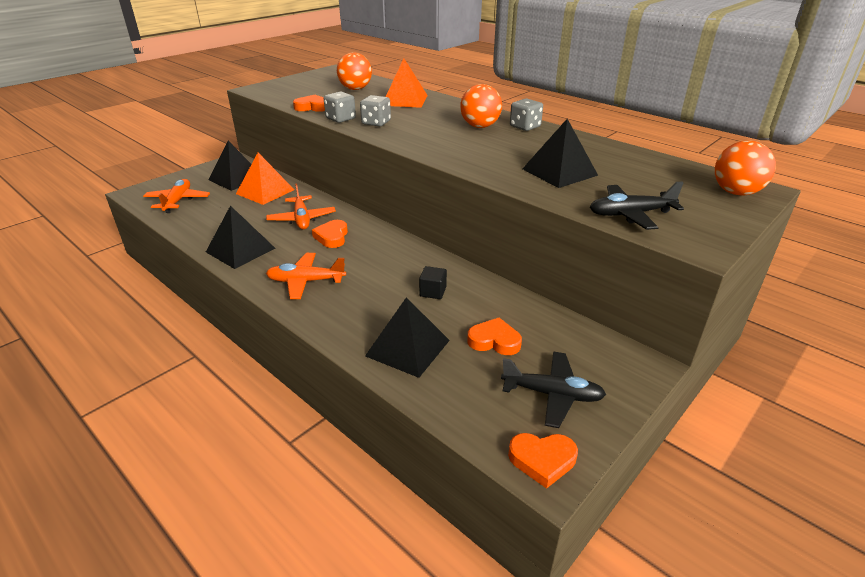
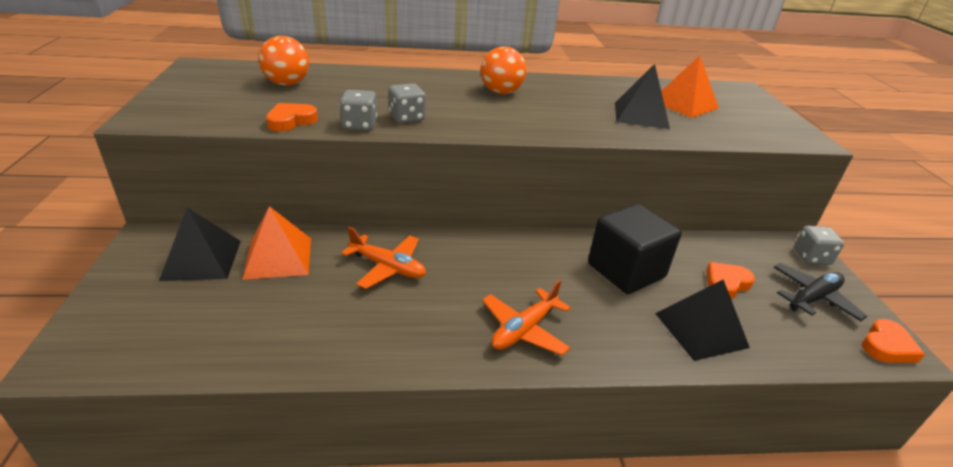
camera: 50 degrees left, 0 degrees up
(178, 201) = (171, 333): orange plane -> none
(240, 250) = (393, 341): black pyramid -> none
(332, 237) = (456, 269): orange heart -> none
(404, 100) = (373, 83): orange pyramid -> orange pyramid (684, 104)
(433, 292) = (626, 271): black cube -> black cube, size x2.37
(525, 127) = (532, 82): grey dice -> grey dice (811, 257)
(630, 214) = (742, 133): black plane -> none
(736, 192) = (741, 94): orange ball -> none

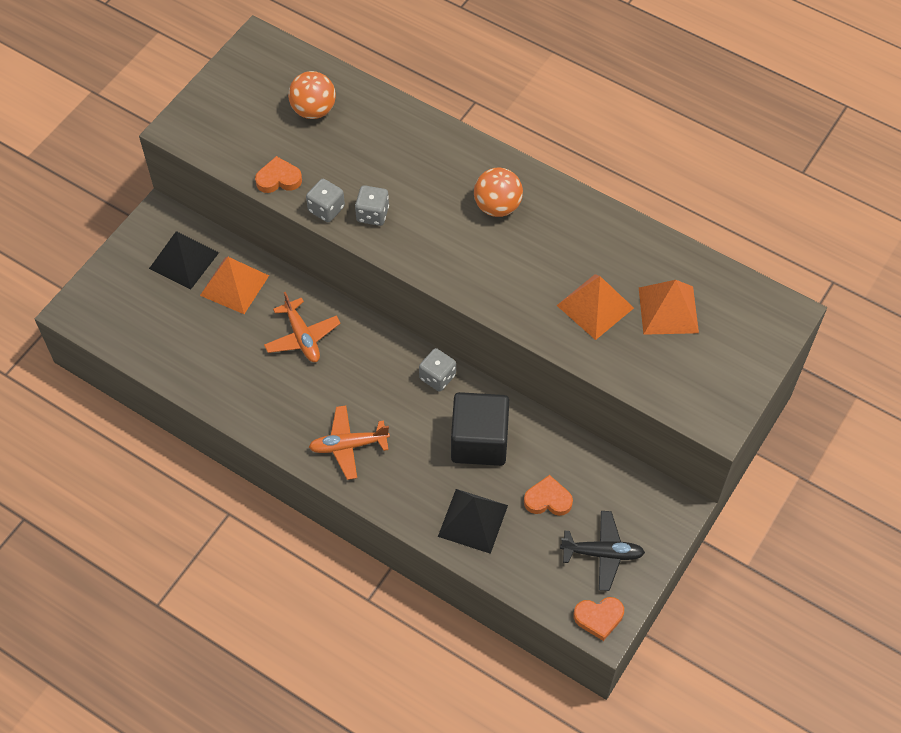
camera: 40 degrees right, 25 degrees up
(641, 115) = (595, 306): black pyramid -> orange pyramid
(811, 257) = (666, 523): grey dice -> grey dice (437, 377)

